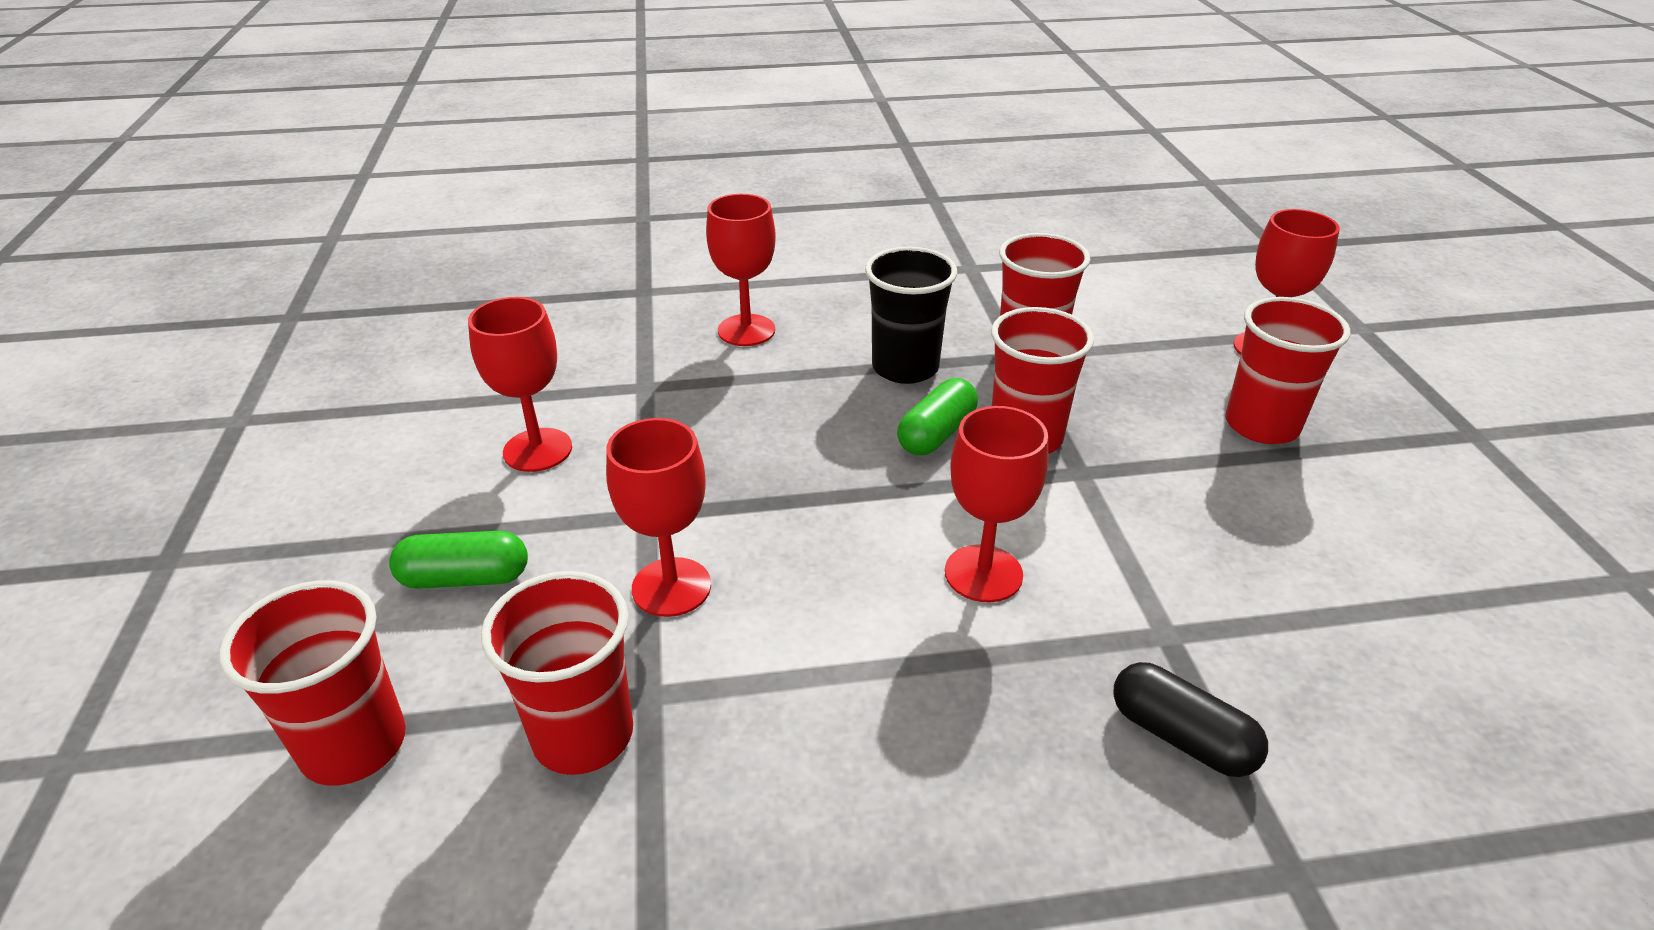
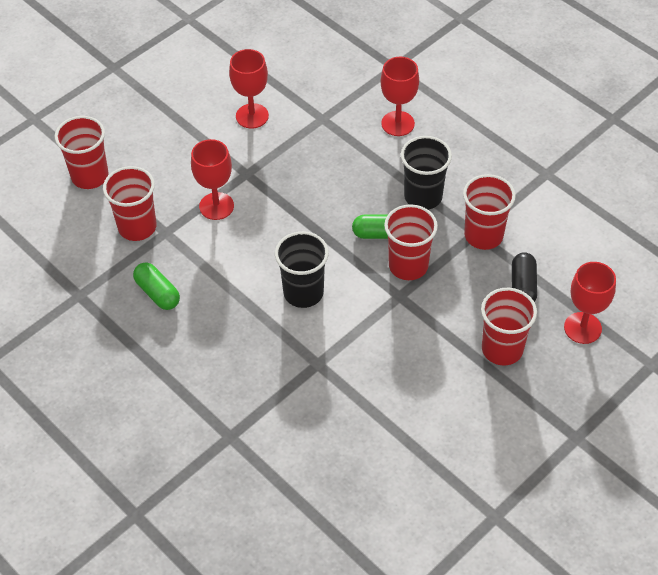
camera: 55 degrees right, 15 degrees up
(465, 578) = (172, 148): green capsule -> green capsule (157, 293)
(983, 573) = (303, 292): red goblet -> black cup
(1181, 736) = (267, 386): black capsule -> black capsule (523, 286)

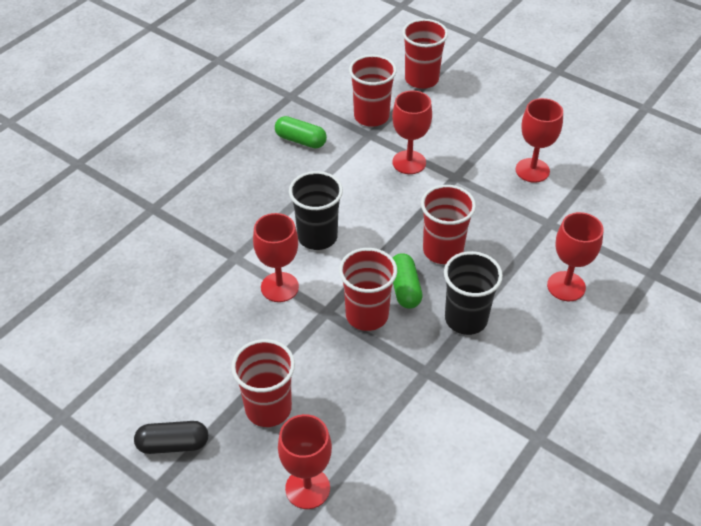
camera: 80 degrees right, 5 degrees down
(157, 293) = (300, 140): green capsule -> green capsule turned 75 degrees clockwise
(363, 329) = (279, 287): none -> red goblet
(483, 235) = (424, 379): red cup -> red cup (443, 250)
(523, 286) = (358, 423): black capsule -> black capsule (173, 444)

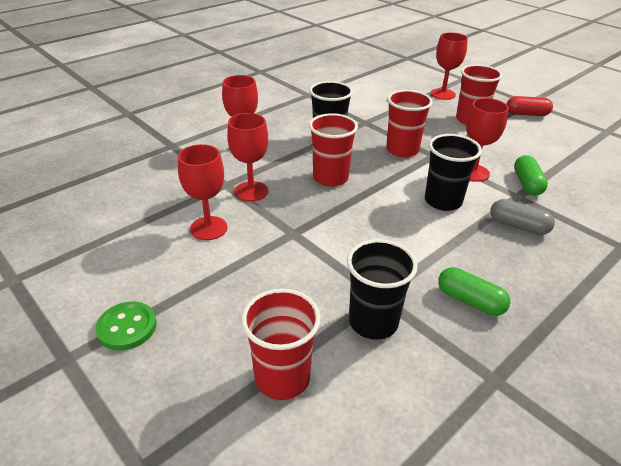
camera: 170 degrees left, 10 degrees down
(173, 444) = (526, 114): black capsule -> red capsule
(245, 216) = (518, 226): none -> grey capsule
(371, 116) = (373, 322): red cup -> black cup
(405, 288) = (369, 160): green capsule -> green capsule (527, 184)
(409, 162) = (339, 255): red goblet -> red goblet (251, 191)
(536, 91) = (127, 327): none -> green button

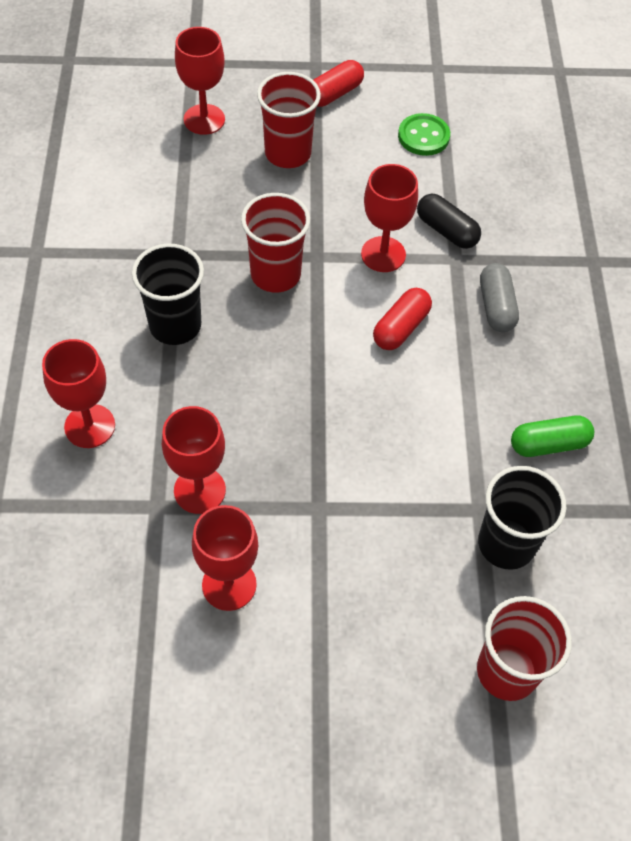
camera: 50 degrees left, 20 degrees up
(127, 327) = (324, 769): green button -> green button (423, 136)
(330, 178) = (256, 391): red cup -> none
(443, 201) = (401, 328): black cup -> red capsule
(518, 226) = (496, 306): grey capsule -> grey capsule turned 75 degrees counterclockwise
(527, 184) = (446, 231): green capsule -> black capsule

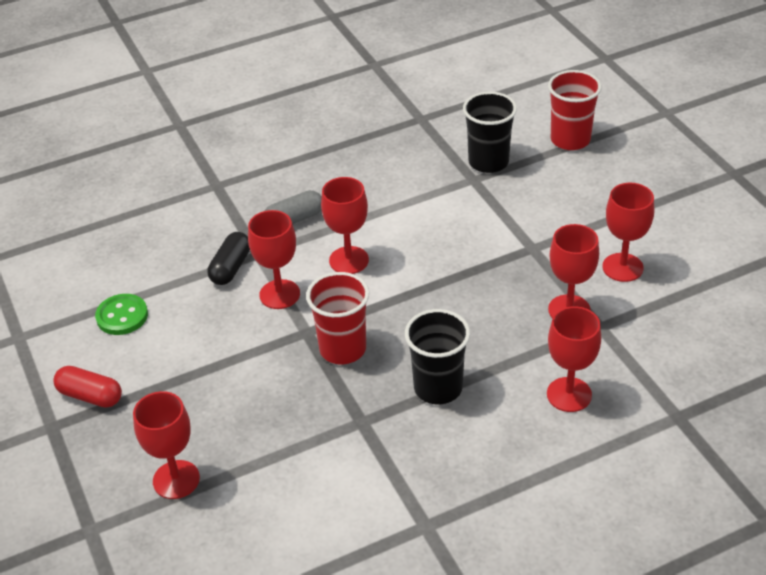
camera: 110 degrees left, 15 degrees down
(288, 153) = (192, 397): red cup -> none
(401, 328) = (349, 260): red capsule -> red goblet
(548, 444) = (399, 164): green capsule -> none

